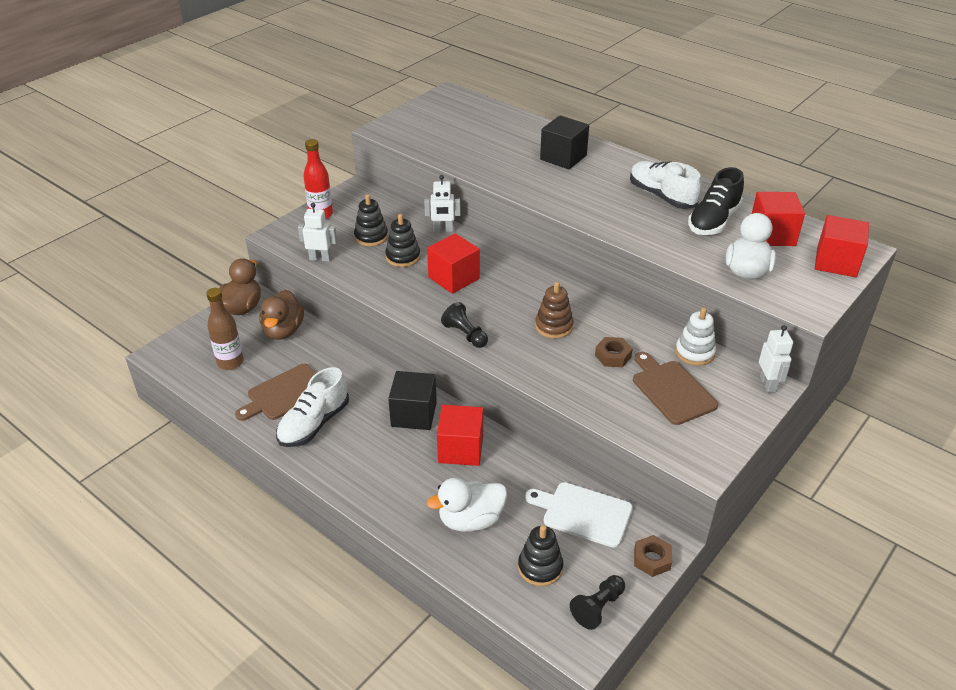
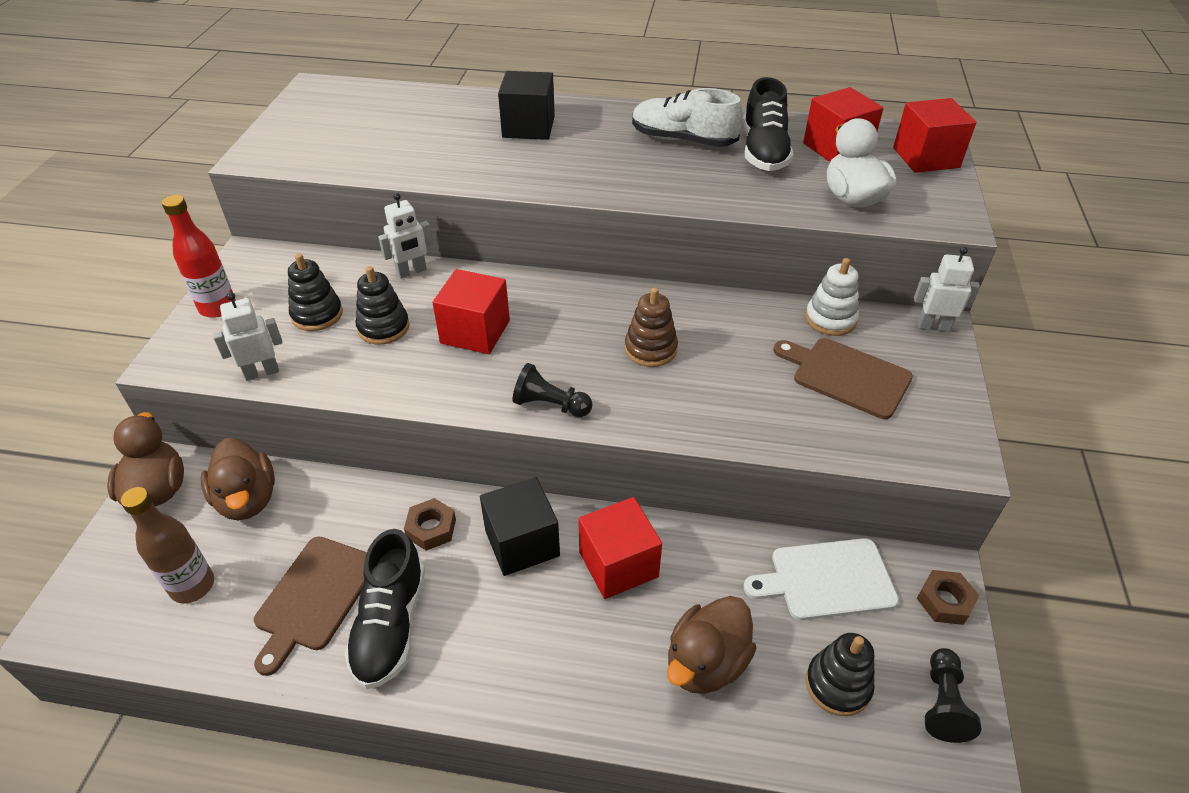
camera: 30 degrees left, 5 degrees up
(314, 424) = (390, 625): white shoe -> black shoe
(470, 520) = (706, 663): white duck -> brown duck
(613, 356) = (749, 360): brown nut -> brown nut (431, 528)
(768, 384) = (933, 326): white robot -> white robot turned 45 degrees counterclockwise

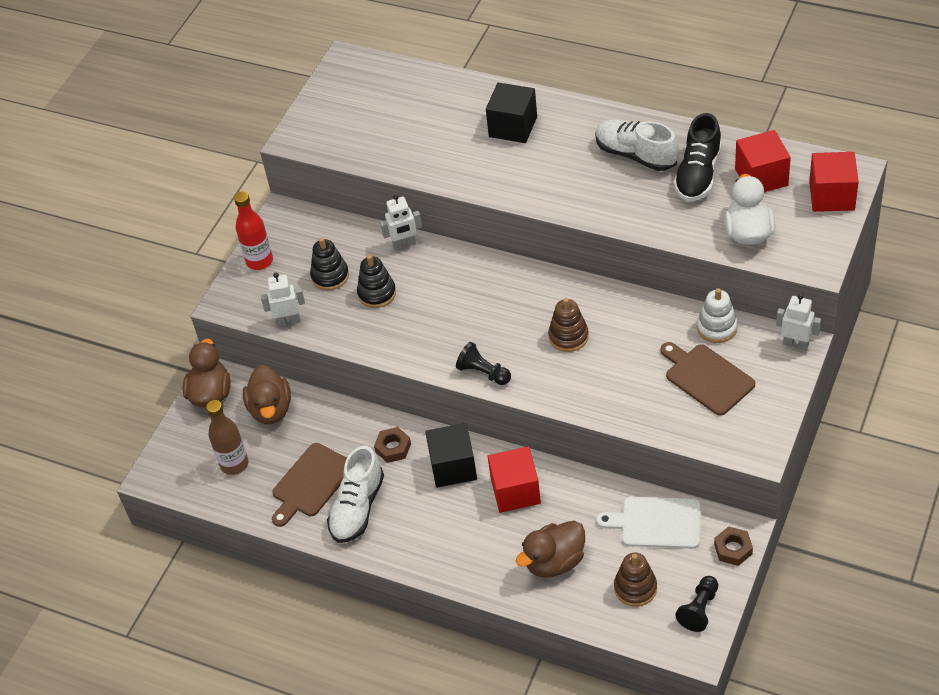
camera: 20 degrees right, 5 degrees up
(390, 625) = (357, 508): black shoe -> white shoe
(475, 332) = (443, 305): red cube -> none
(838, 685) = (635, 588): black stacking toy -> brown stacking toy

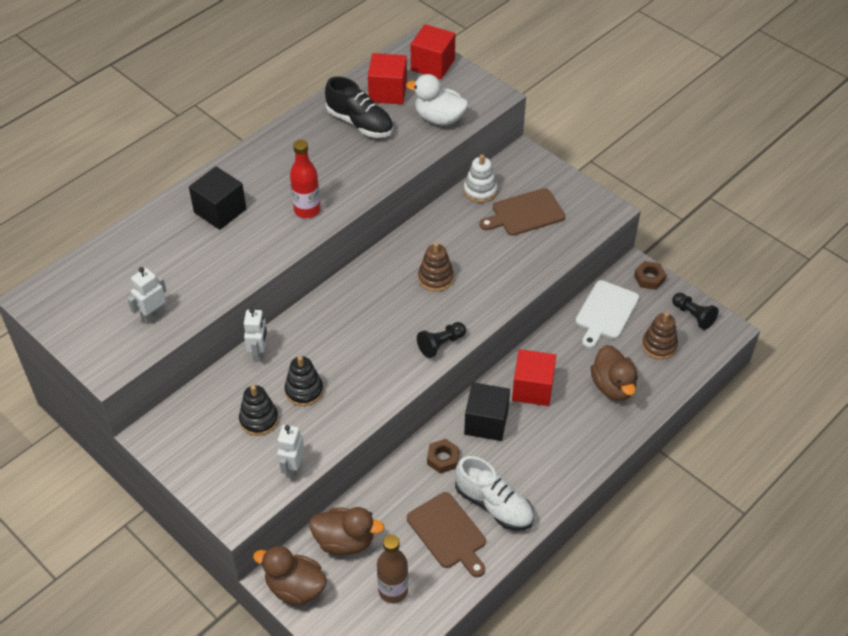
camera: 75 degrees left, 0 degrees up
(259, 261) = (200, 471): red bottle -> red bottle (307, 210)
(635, 155) = (312, 149): white shoe -> none
(796, 344) = (521, 156): white robot -> white robot (153, 315)

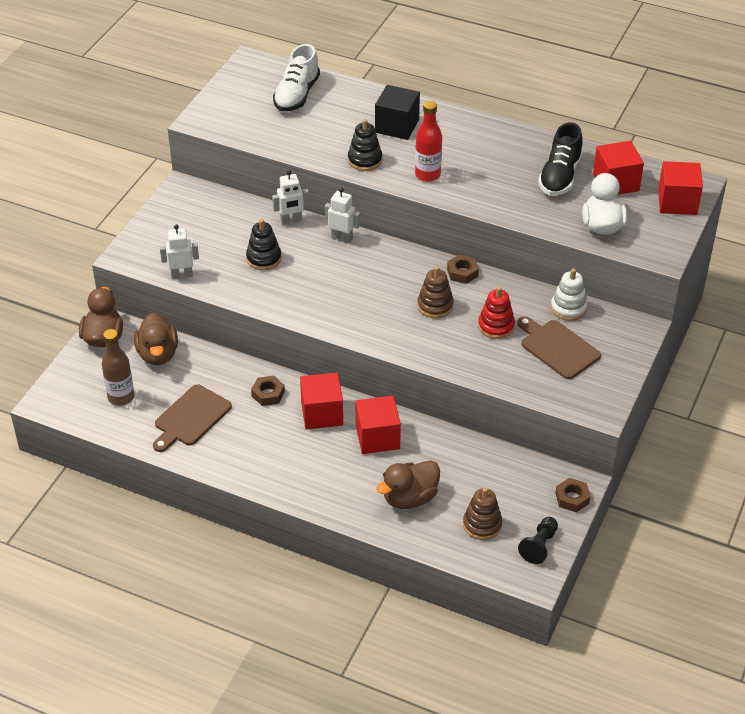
camera: 70 degrees right, 5 degrees down
(153, 315) = (263, 126): white robot -> white robot (342, 238)
(259, 420) = (222, 241): black stacking toy -> black stacking toy (365, 160)
(401, 246) = (462, 272): none -> brown nut
(441, 344) = (356, 329): black pawn -> none
(481, 244) = (496, 326): none -> red stacking toy
(486, 422) = (322, 413): black cube -> red cube
(494, 505) = (232, 441): white shoe -> white shoe (297, 95)
(605, 312) = (504, 472): white cutting board -> none

